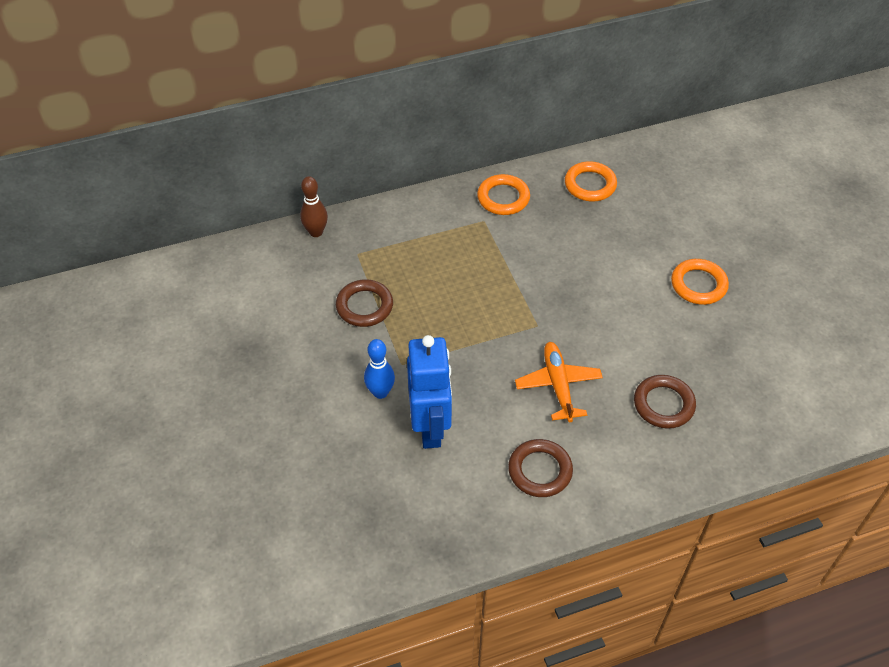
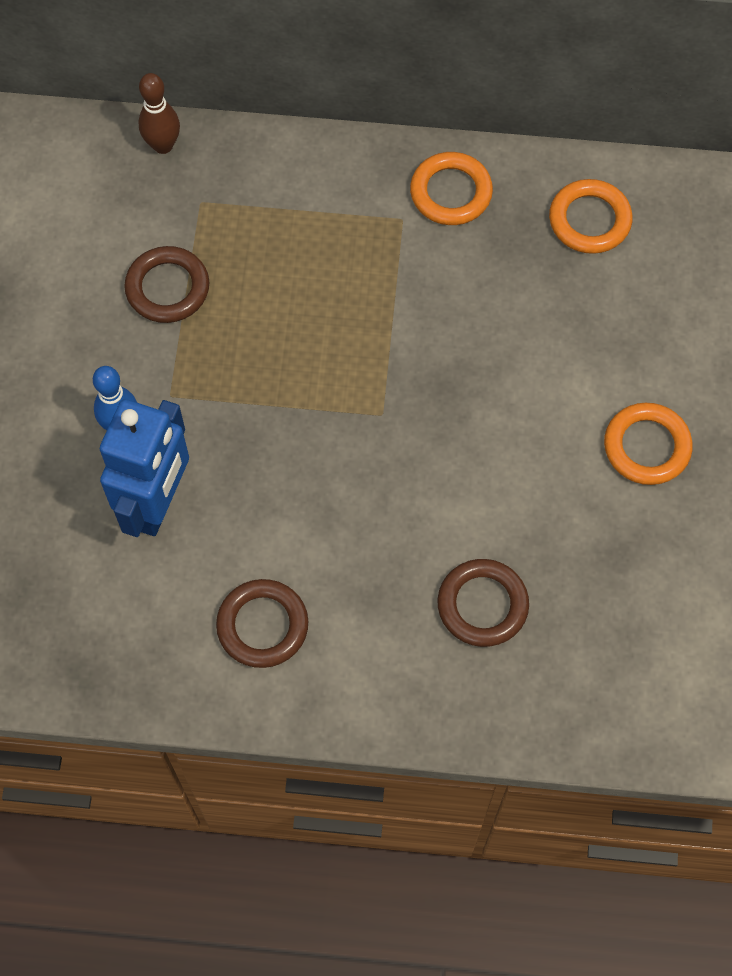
camera: 25 degrees right, 15 degrees up
(558, 385) = (357, 516): orange plane -> none

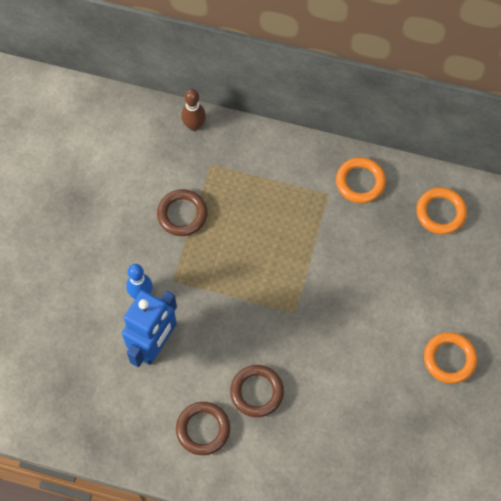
camera: 10 degrees right, 0 degrees up
(482, 605) = (334, 439): brown ring -> brown ring (257, 392)

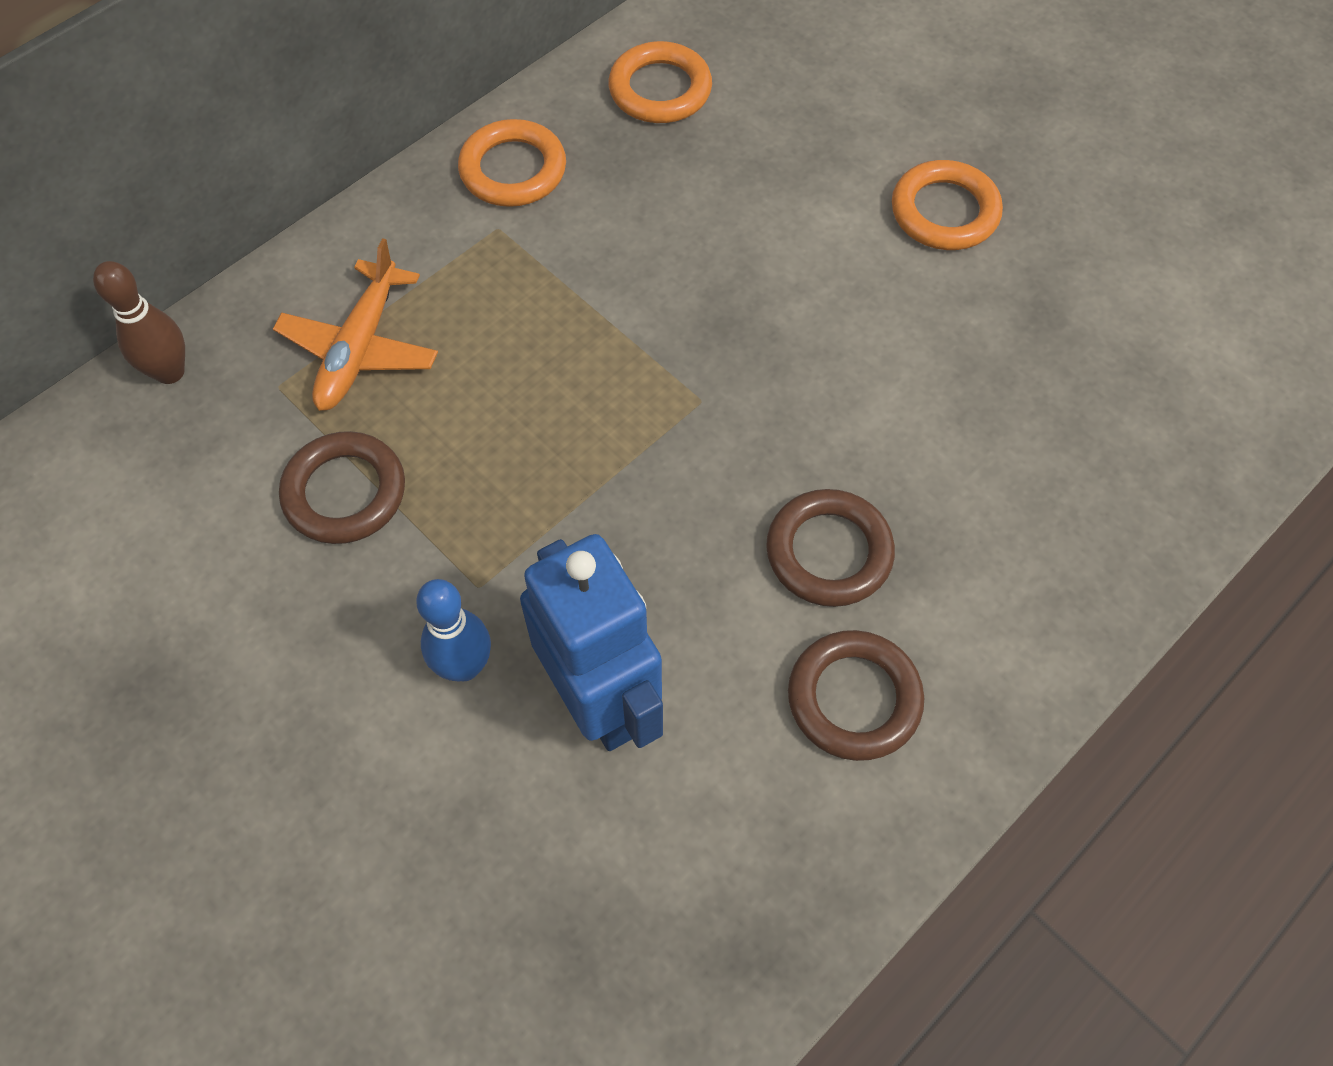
camera: 60 degrees left, 5 degrees down
(243, 181) = (360, 348): none -> orange plane

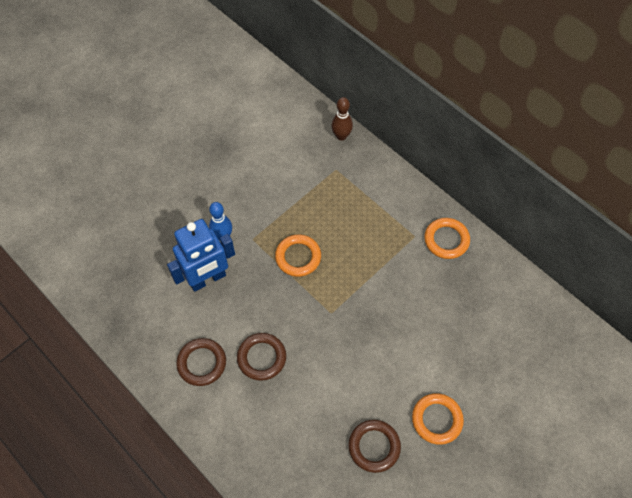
camera: 90 degrees right, 0 degrees up
(345, 492) = (291, 195): brown ring -> brown ring (374, 446)
(360, 348) = (353, 193): orange plane -> none
(660, 90) = (500, 297): orange ring -> orange ring (298, 257)

